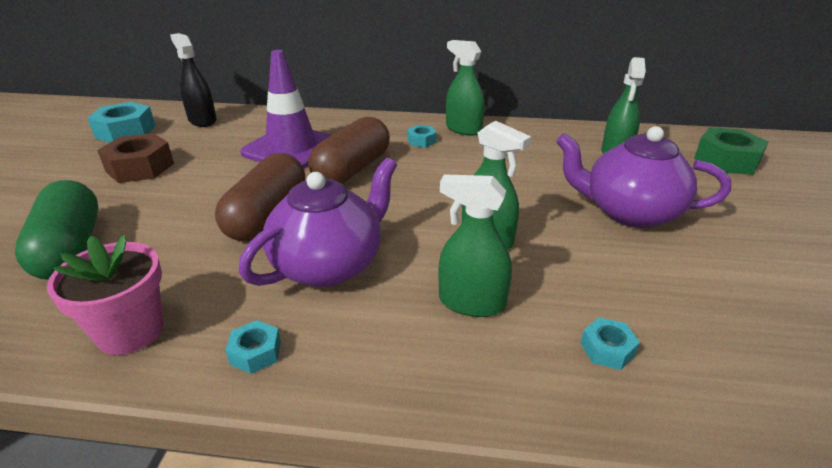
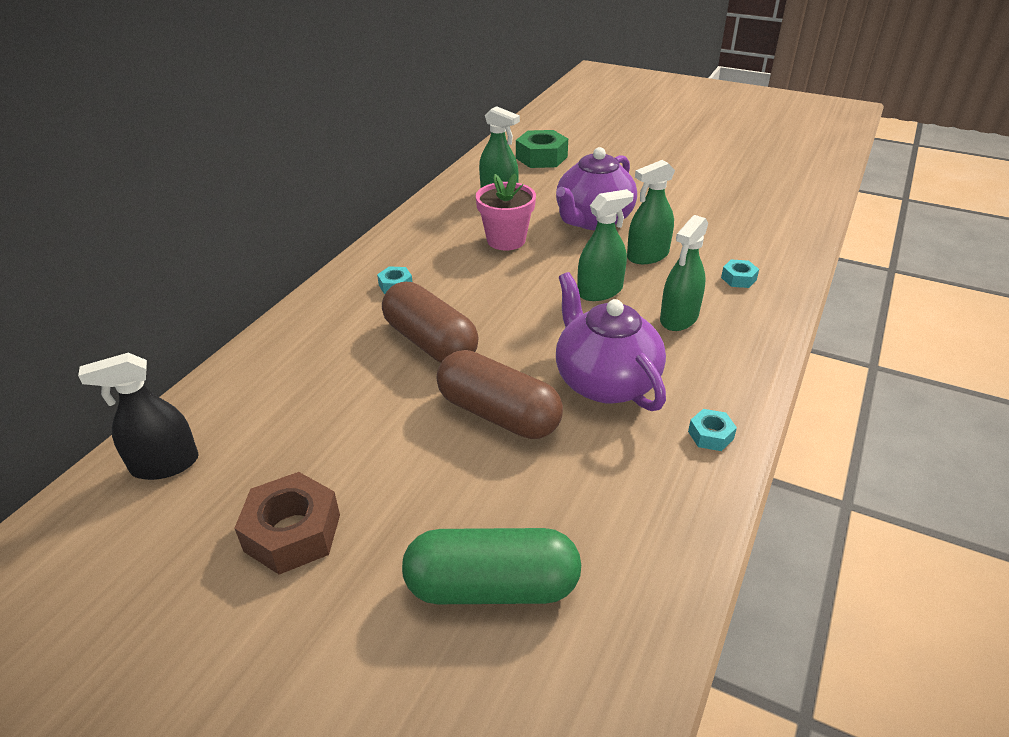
camera: 70 degrees left, 5 degrees up
(125, 131) = (127, 562): turquoise nut -> none
(131, 331) = (665, 516): pink flower pot -> pink flower pot (506, 240)
(291, 148) = (341, 381): purple traffic cone -> none
(463, 129) = (388, 254): green spray bottle -> green spray bottle (647, 256)

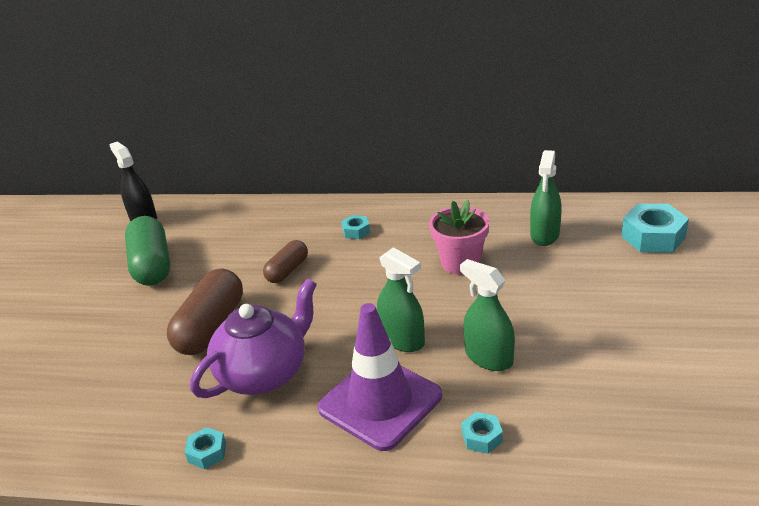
camera: 75 degrees right, 5 degrees down
(292, 532) = (93, 280): brown nut -> none
(430, 342) = (287, 270): brown capsule -> brown capsule, size x0.59
(492, 587) = (49, 369): green capsule -> green capsule (152, 265)
(541, 157) = (653, 237): green nut -> turquoise nut
(593, 220) = (538, 304): purple teapot -> none
(679, 318) = (380, 402): green spray bottle -> purple traffic cone

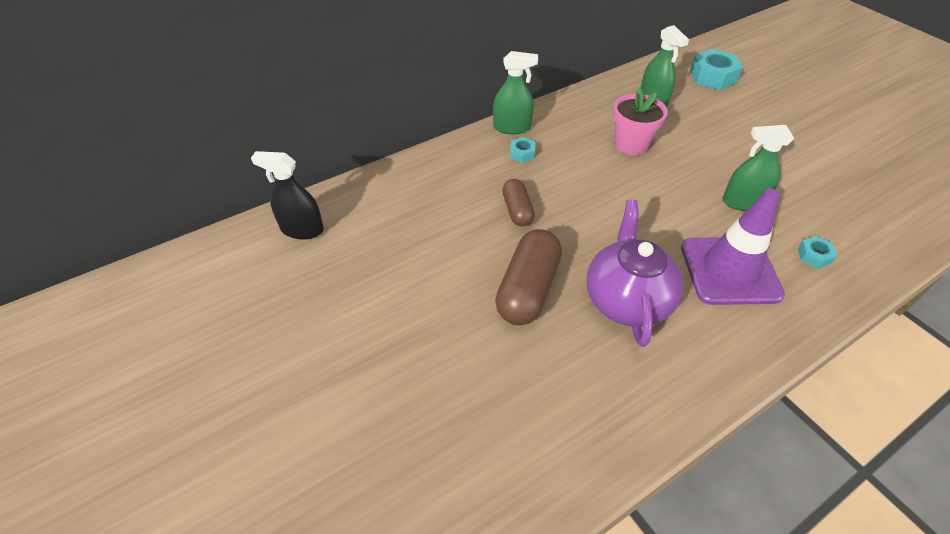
camera: 45 degrees left, 15 degrees up
(152, 265) = (384, 267): green capsule -> none
(207, 452) = (681, 385): turquoise nut -> none
(211, 327) = (528, 289): brown capsule -> brown capsule turned 45 degrees clockwise
(402, 339) = (677, 219): green spray bottle -> green spray bottle (512, 127)

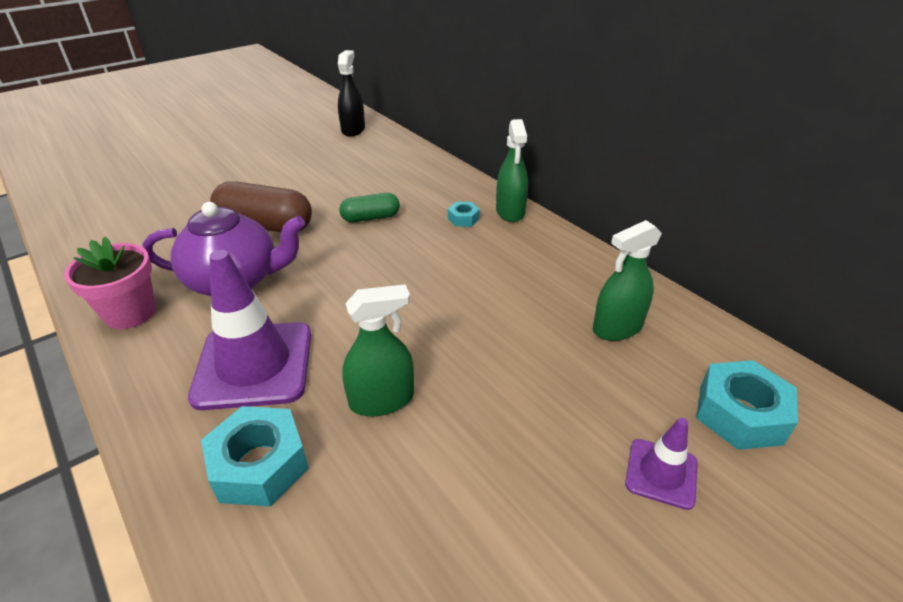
camera: 85 degrees right, 10 degrees down
(517, 210) = (370, 218): brown capsule -> green capsule
(631, 144) = (499, 299): pink flower pot -> pink flower pot (130, 313)
(743, 202) = (381, 400): green spray bottle -> green spray bottle turned 75 degrees clockwise
(759, 107) = (661, 473): none -> purple traffic cone
(814, 256) = (259, 465): turquoise nut -> turquoise nut, size x1.94

